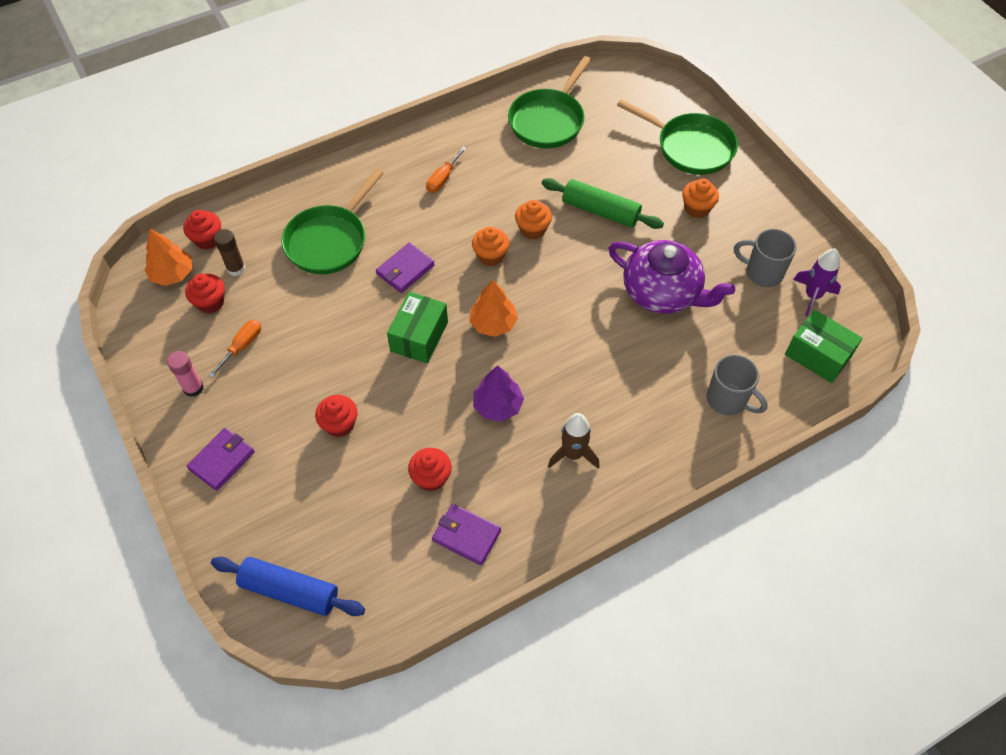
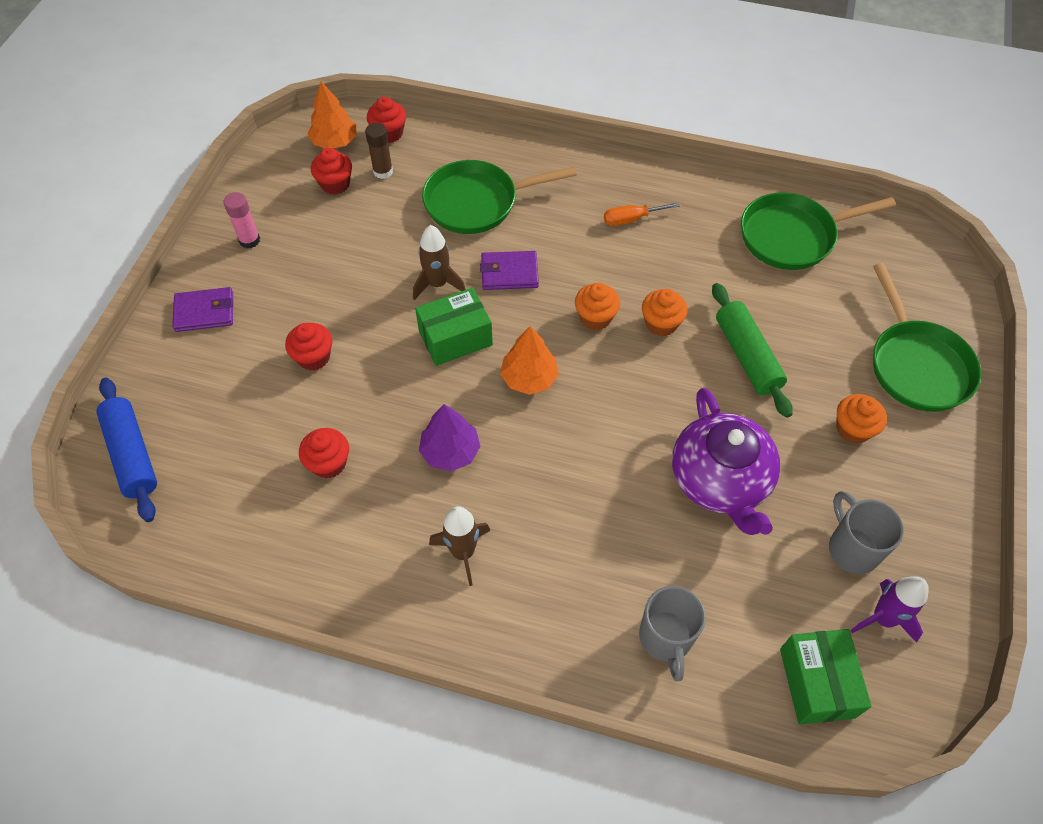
camera: 45 degrees right, 0 degrees up
(242, 346) = (318, 236): orange screwdriver -> none
(366, 313) = (437, 284): none -> brown rocket
(466, 535) = (298, 537): purple wallet -> none

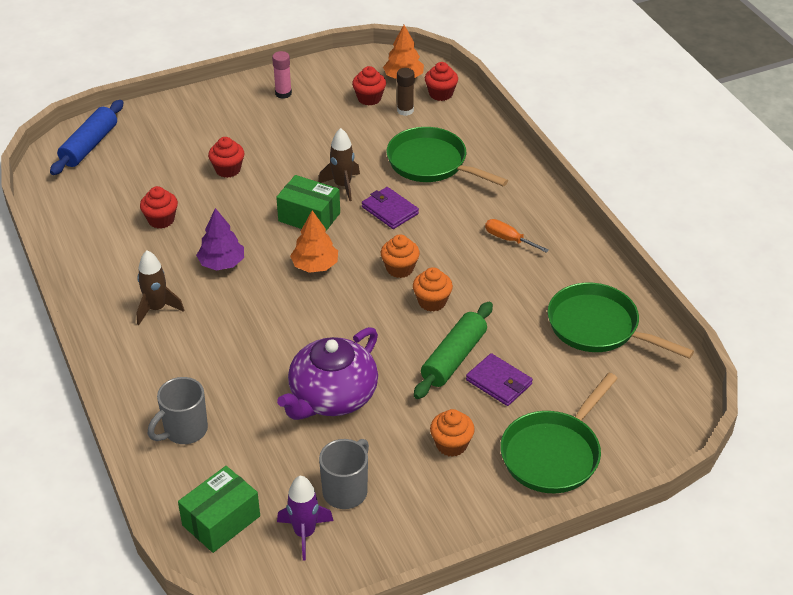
camera: 50 degrees right, 15 degrees down
(204, 312) = (211, 110): purple wallet -> purple wallet (499, 382)

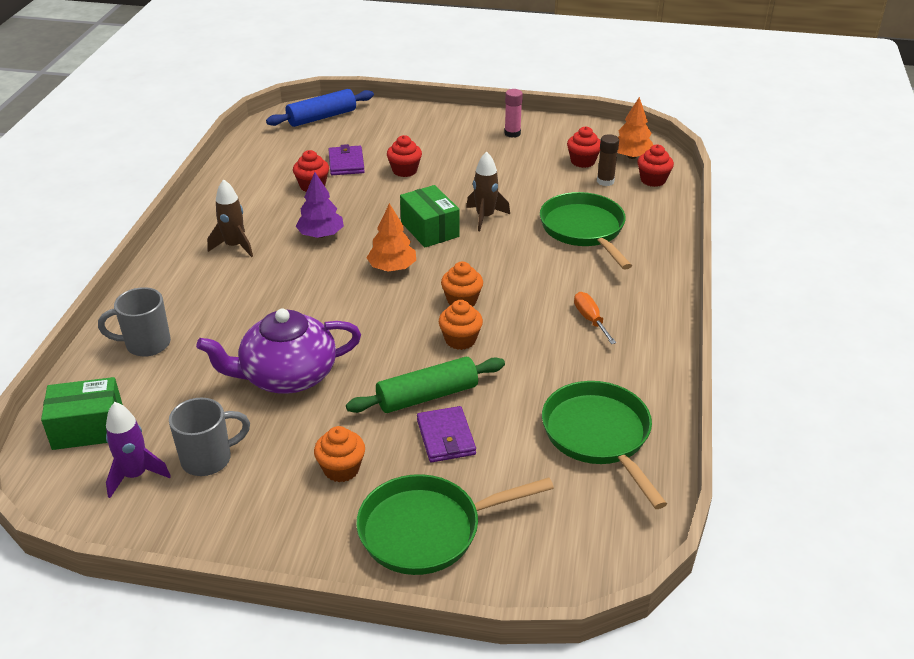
camera: 35 degrees right, 5 degrees down
(390, 210) = (505, 252): purple wallet -> purple wallet (346, 163)

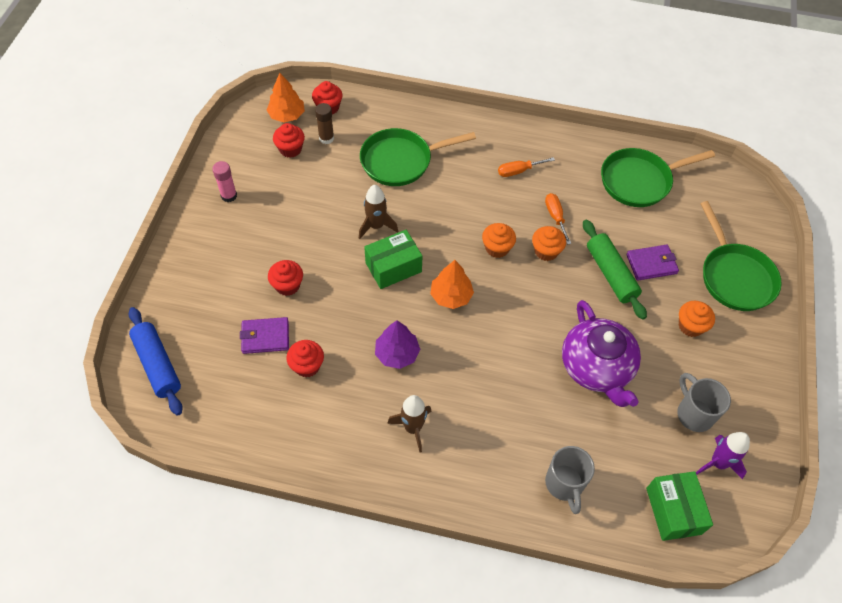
camera: 90 degrees left, 20 degrees up
(517, 349) = (555, 217): none -> orange screwdriver

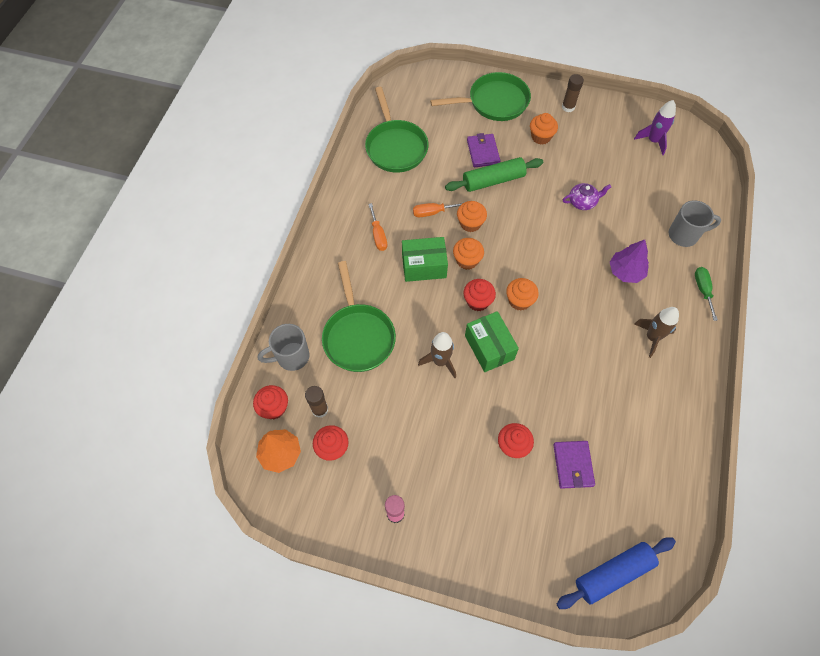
camera: 85 degrees left, 5 degrees up
(307, 366) = (601, 425): red cupcake -> red cupcake (477, 301)
(397, 354) = (582, 347): purple tree -> purple tree (625, 272)
(451, 296) = (519, 301): orange tree -> orange cupcake
(483, 496) = (702, 290): none -> green screwdriver
(597, 367) = (582, 202): purple teapot -> purple teapot, size x0.48
(673, 511) = (693, 172): green box -> green box (424, 266)
(693, 413) = (615, 148): grey mug -> grey mug (291, 357)
(750, 360) = (568, 107): none -> brown glue stick

